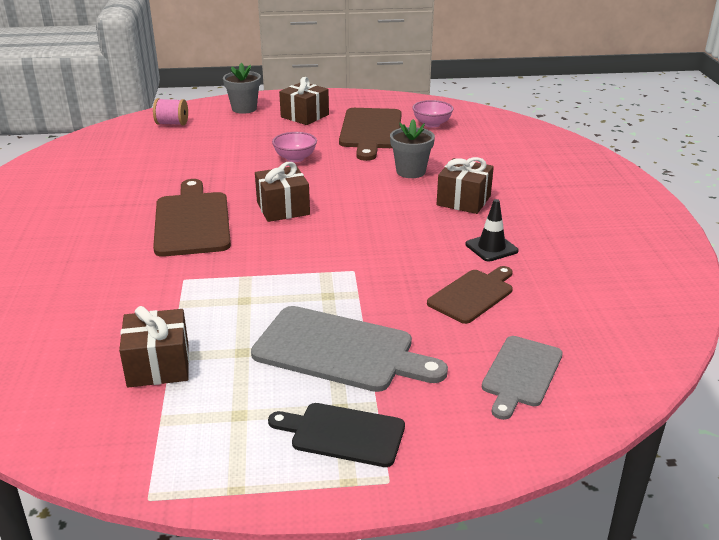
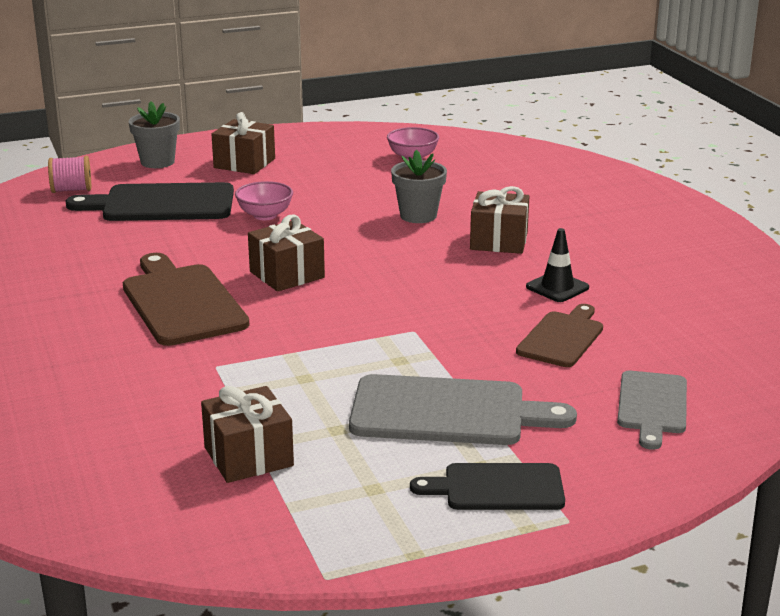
camera: 15 degrees left, 5 degrees down
(227, 141) = (161, 204): none -> black cutting board
(370, 131) = (341, 173): brown cutting board -> none

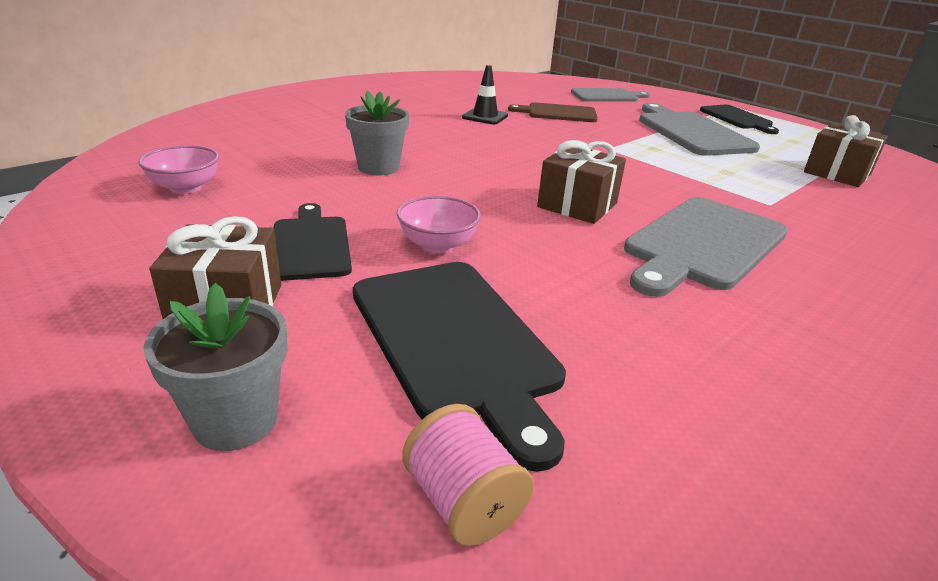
camera: 115 degrees left, 5 degrees up
(182, 302) = (702, 244): brown cutting board -> grey cutting board
(296, 184) = (311, 245): none -> black cutting board
(499, 241) = (415, 136): brown gift -> none

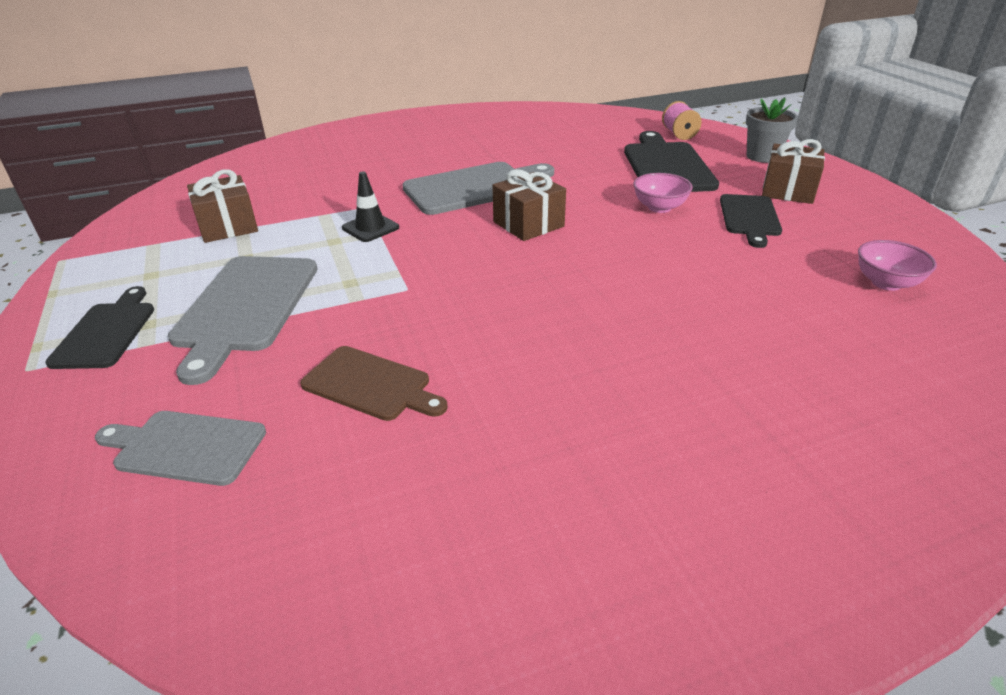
camera: 155 degrees left, 5 degrees up
(378, 167) = (696, 289): grey flower pot -> none
(485, 117) = (505, 388): black traffic cone -> black traffic cone (370, 228)

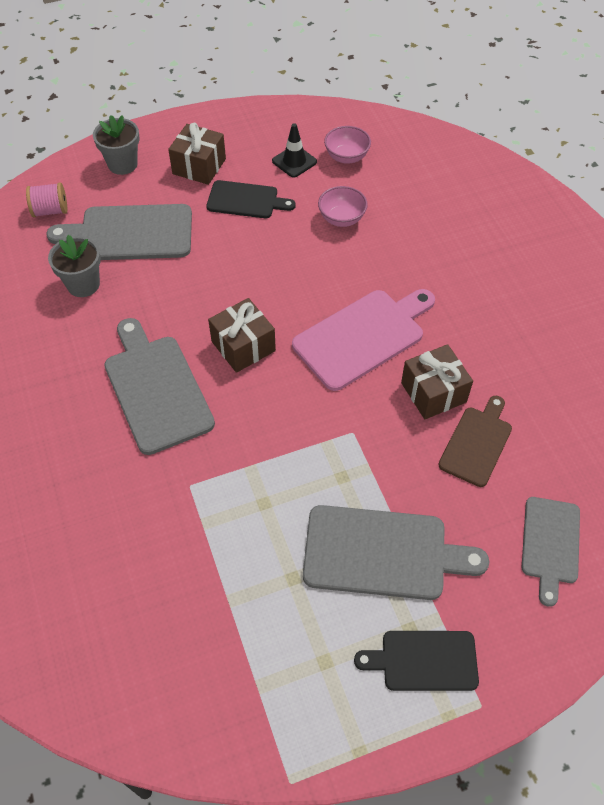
camera: 90 degrees left, 20 degrees up
(228, 226) = (222, 617): brown gift -> brown gift (433, 392)
(370, 228) = (239, 474): black traffic cone -> black traffic cone (294, 161)
(550, 296) = (363, 337): none -> pink cutting board
(593, 152) = (83, 284): none -> grey flower pot
(659, 207) = (220, 252): pink bowl -> pink bowl (341, 218)
(667, 165) = (130, 233): black cutting board -> grey cutting board

